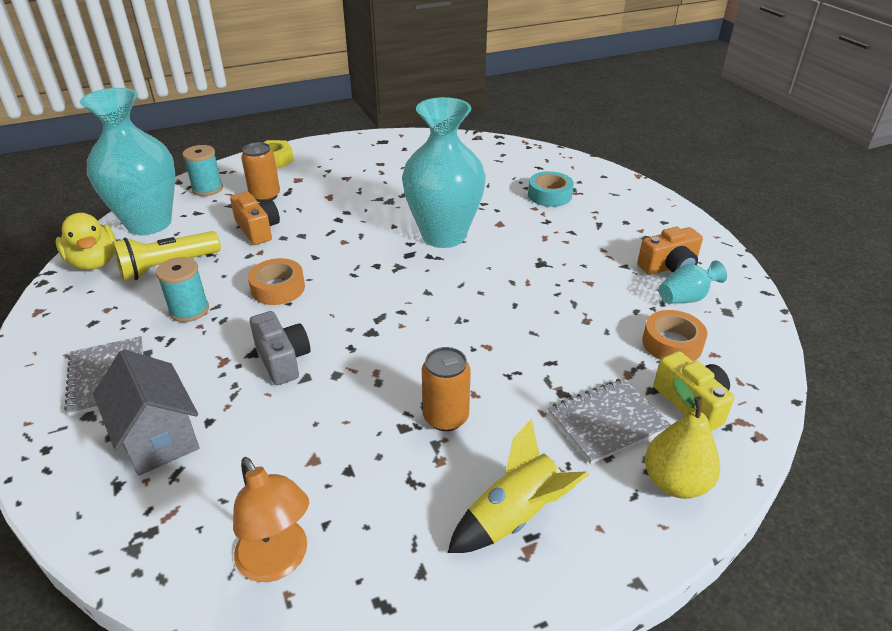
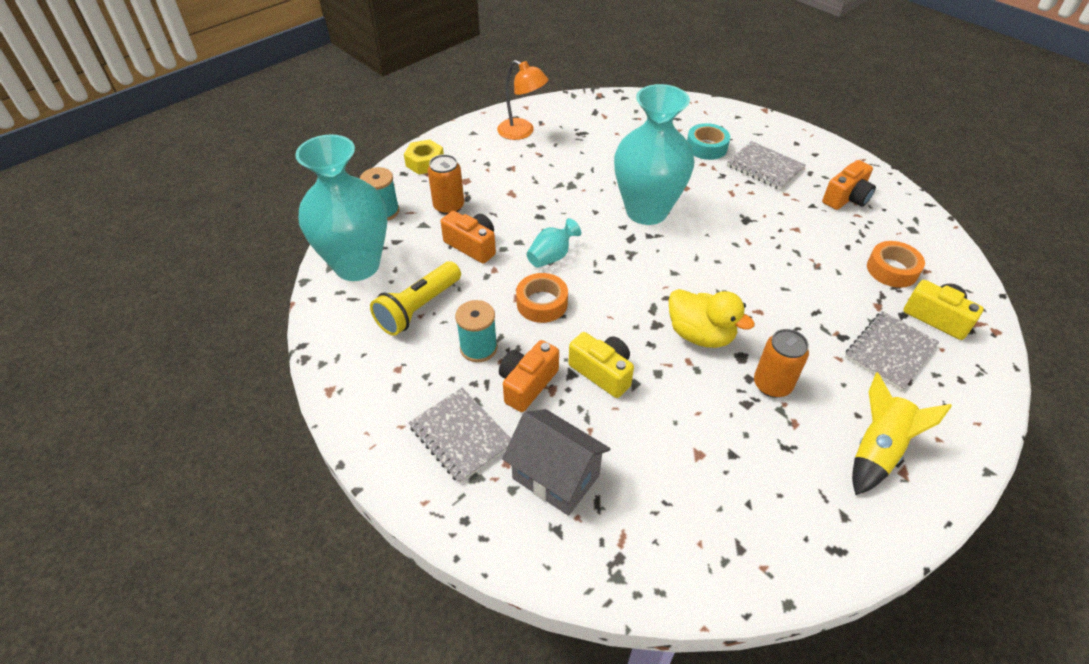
camera: 20 degrees left, 10 degrees up
(94, 262) = (339, 322): yellow duck -> yellow duck (700, 335)
(205, 351) = (527, 384): none -> orange camera
(278, 562) = (738, 546): orange lamp -> orange lamp (522, 132)
(282, 359) = (602, 372): grey camera -> yellow camera
(598, 223) = (764, 167): none -> grey notebook
(675, 482) = (965, 386): yellow pear -> none
(686, 298) = (876, 225): turquoise vase -> turquoise vase (551, 256)

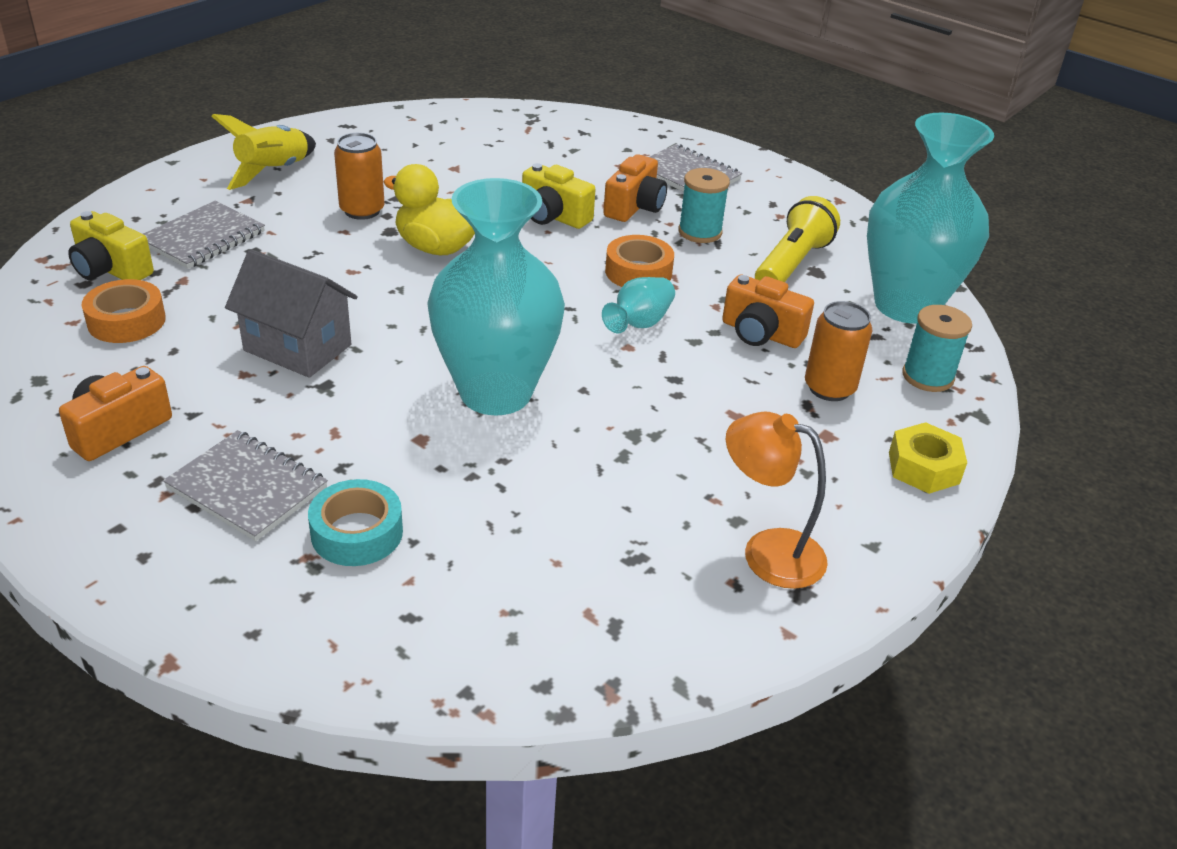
camera: 170 degrees right, 10 degrees down
(556, 477) = (590, 155): grey house -> grey house (297, 347)

